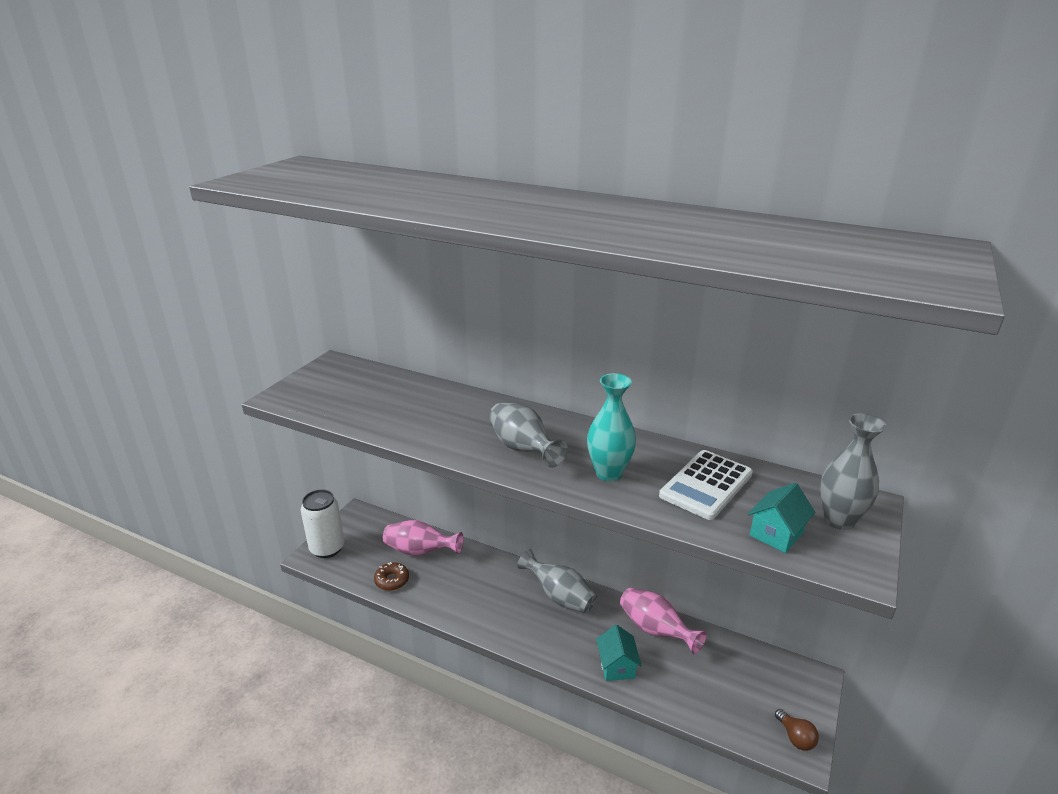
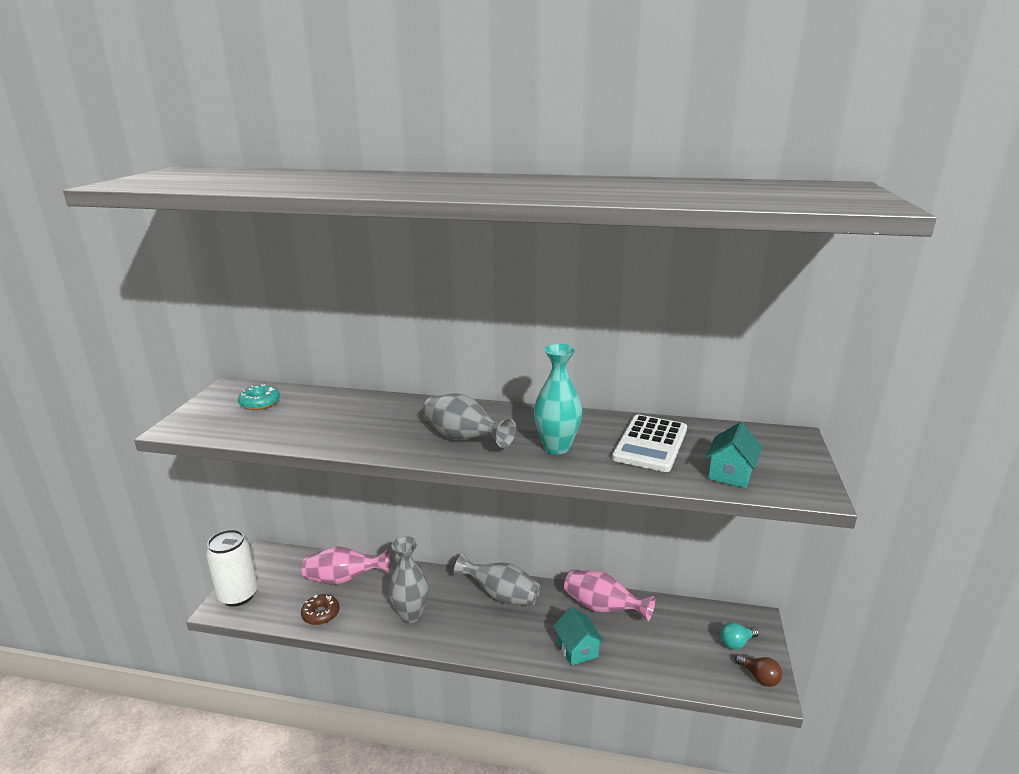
camera: 15 degrees left, 5 degrees down
(354, 382) = (260, 403): none -> turquoise donut
(783, 696) = (736, 643): none -> turquoise light bulb
(839, 520) = (777, 454): grey vase -> grey vase (411, 615)

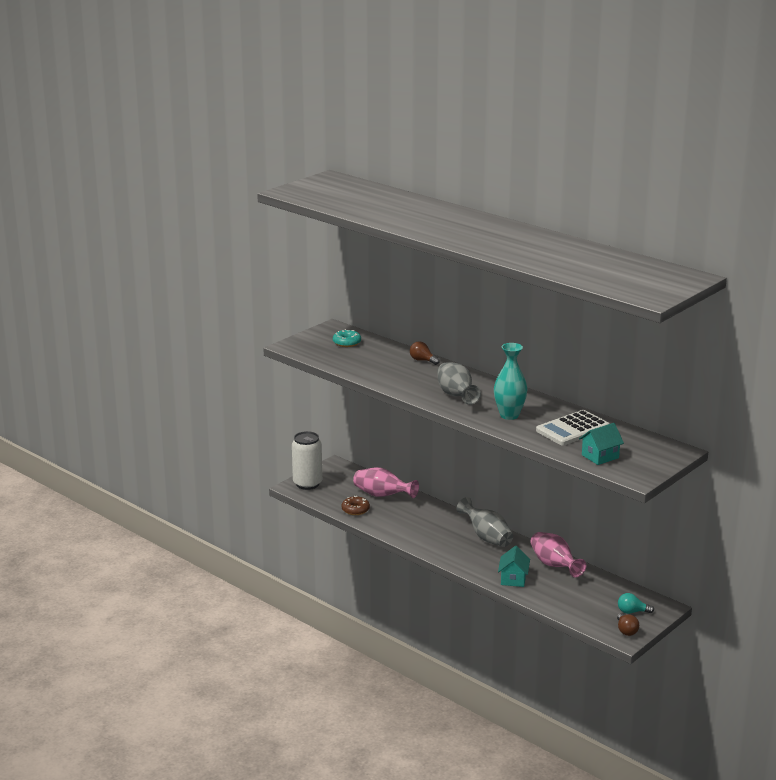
camera: 30 degrees right, 0 degrees up
(378, 402) = (422, 360): none -> brown light bulb
(411, 615) = (415, 528): grey vase -> none

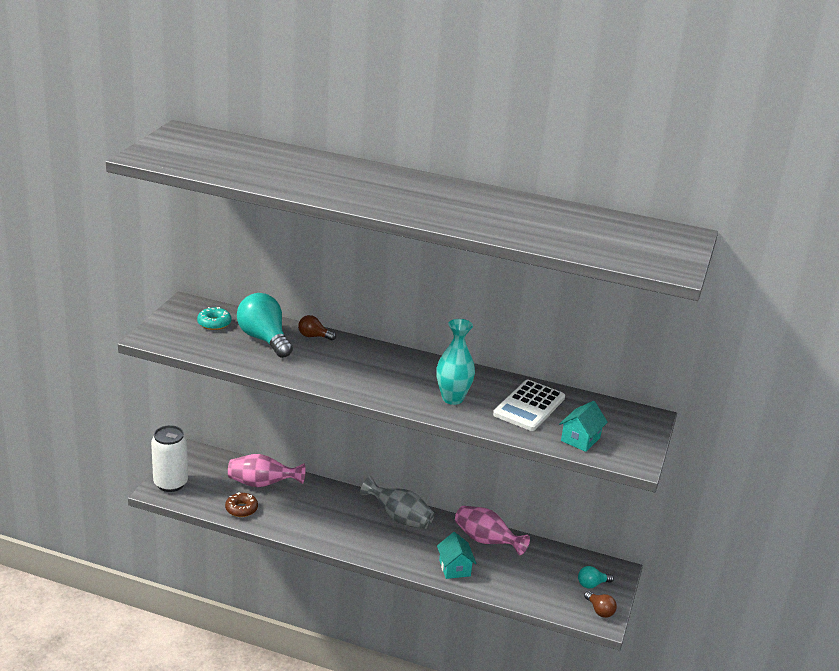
camera: 25 degrees left, 5 degrees up
(380, 357) = (264, 339): none -> turquoise light bulb
(456, 396) = (380, 380): grey vase -> none

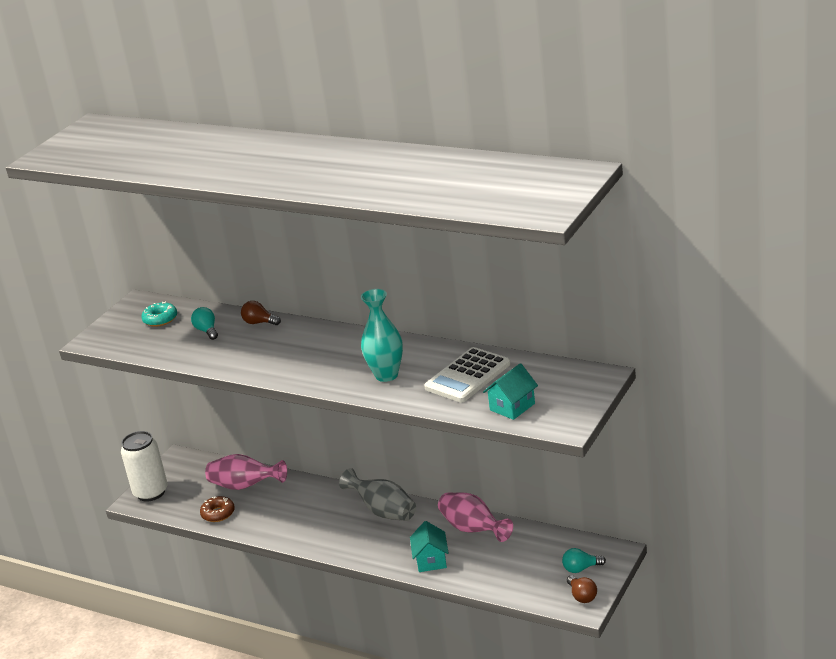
camera: 15 degrees right, 0 degrees up
(264, 339) = (207, 331): turquoise light bulb -> turquoise light bulb, size x0.50

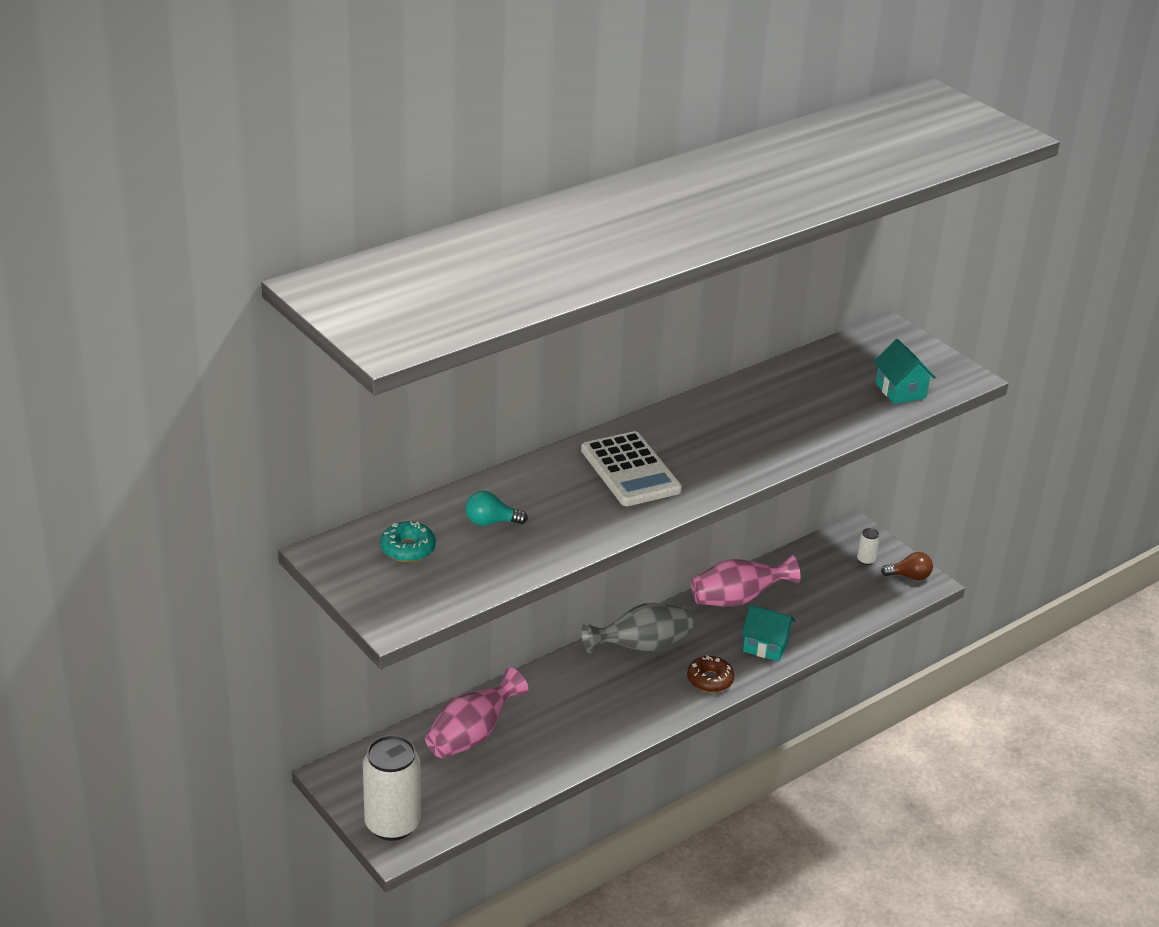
camera: 70 degrees left, 5 degrees up
(218, 513) = (509, 777): brown donut -> brown donut (710, 680)
(259, 323) = (521, 480): brown light bulb -> none
(386, 375) = (754, 437): turquoise vase -> none
(468, 376) = (812, 394): white calculator -> white calculator (630, 470)
(581, 568) = (866, 560): turquoise light bulb -> white can

